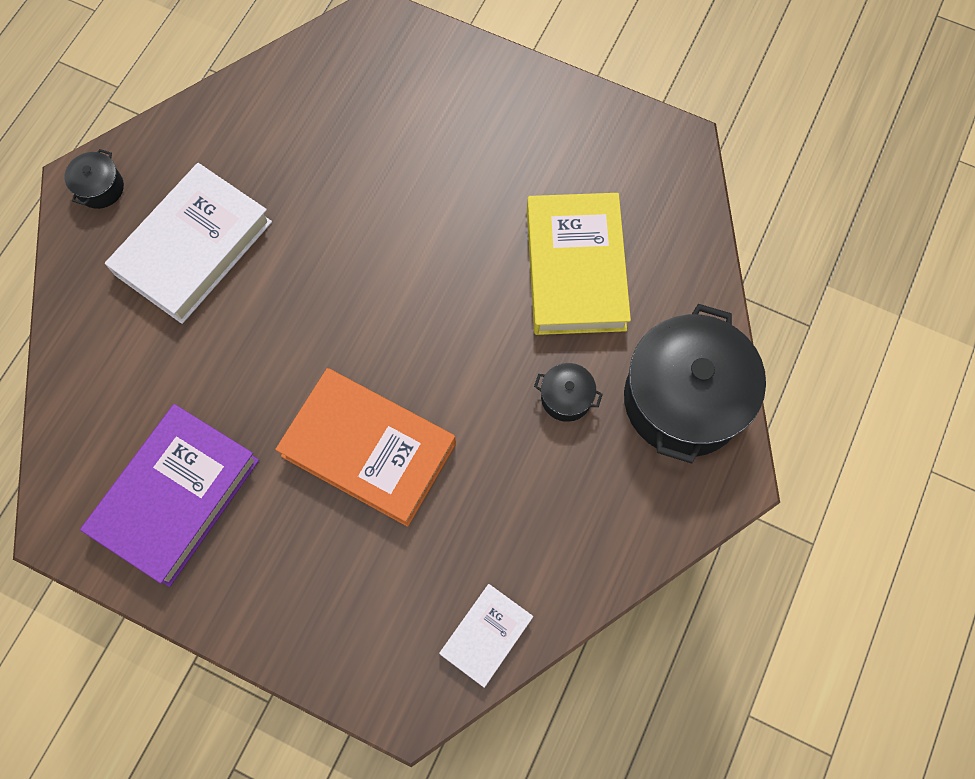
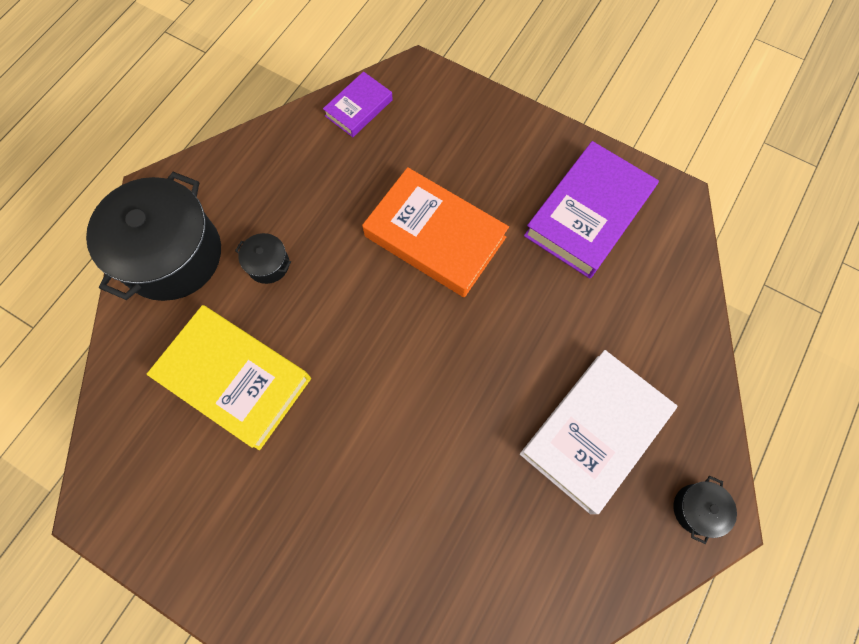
camera: 175 degrees left, 0 degrees up
(486, 636) = (358, 108): white book -> purple book
(575, 269) = (234, 379): yellow book -> yellow book turned 60 degrees counterclockwise

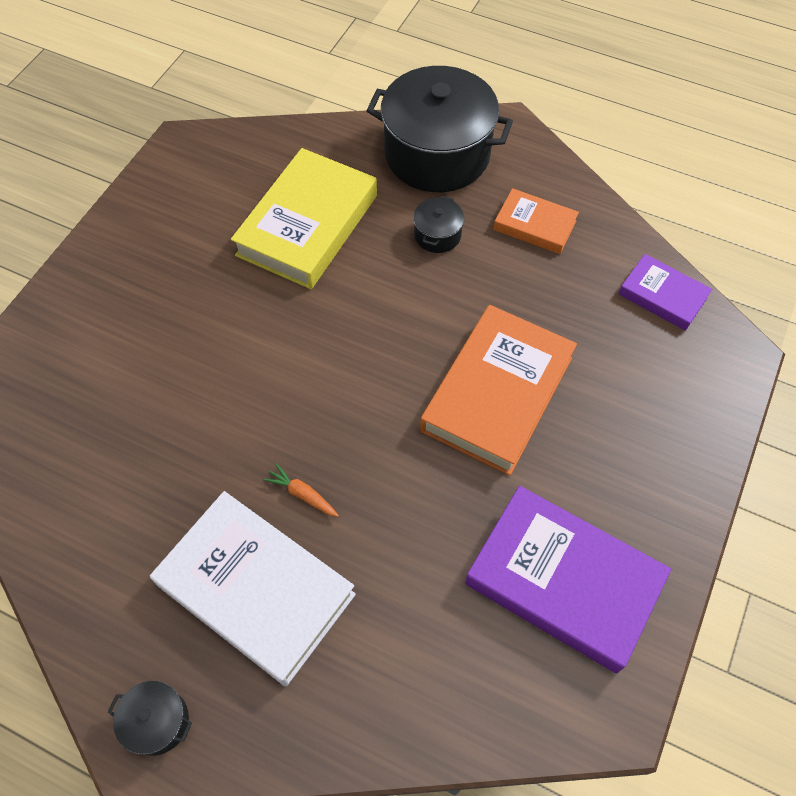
camera: 85 degrees right, 10 degrees down
(272, 186) = (534, 225): none -> orange book
(515, 393) = (303, 494): none -> orange carrot

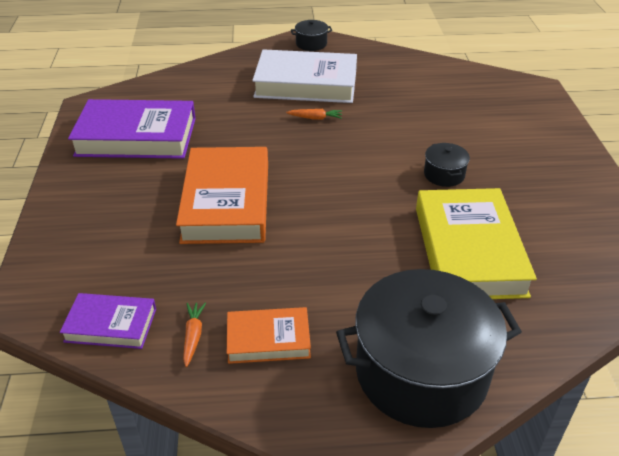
camera: 150 degrees right, 20 degrees down
(437, 235) = (354, 290): black pot -> black pot (444, 174)
(594, 254) = (193, 336): none -> orange carrot

